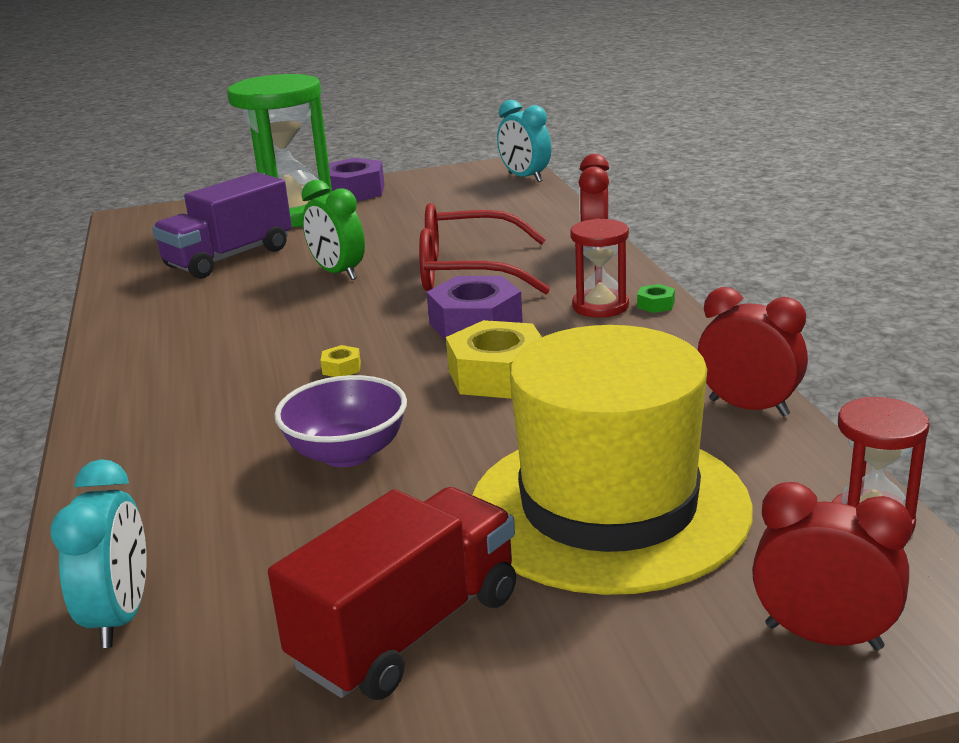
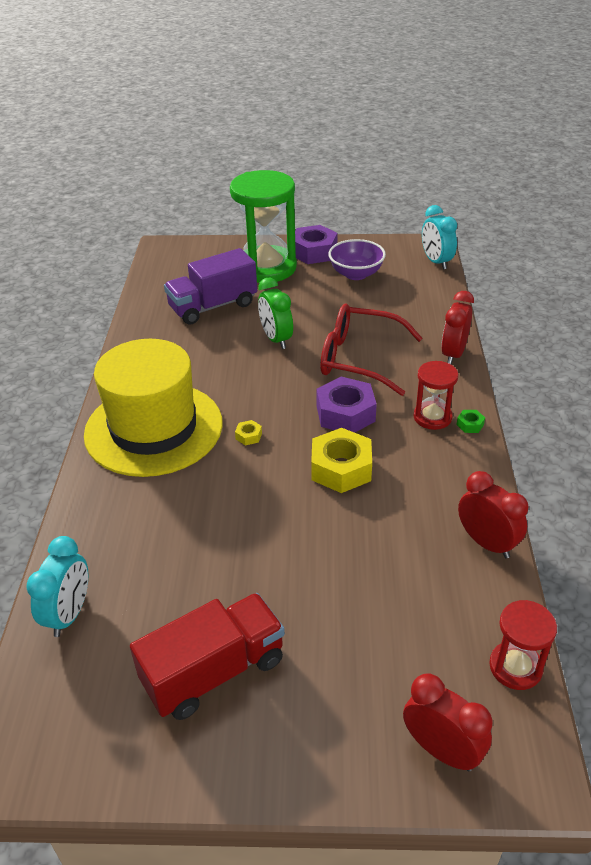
camera: 15 degrees right, 15 degrees up
(347, 453) = (227, 516): purple bowl -> purple bowl (356, 274)
(608, 507) = (362, 607): yellow hat -> yellow hat (154, 428)

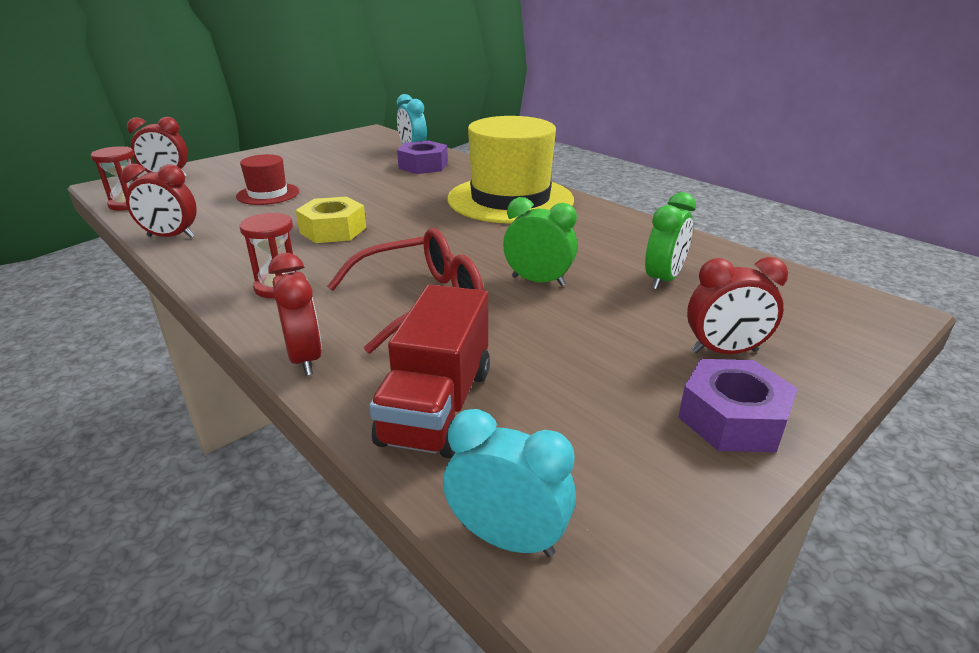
camera: 135 degrees right, 10 degrees down
(213, 306) = (663, 280): purple truck -> green clock
(214, 671) = (313, 160): red truck -> red truck (437, 405)
(248, 436) = (434, 219): yellow nut -> none
(266, 268) = (724, 351): green hourglass -> red clock
(345, 413) = (373, 258): purple nut -> purple nut (423, 166)
(345, 588) = (268, 194): none -> red hat
(356, 274) = (599, 413): purple bowl -> none
(470, 425) = (230, 296): green nut -> none

